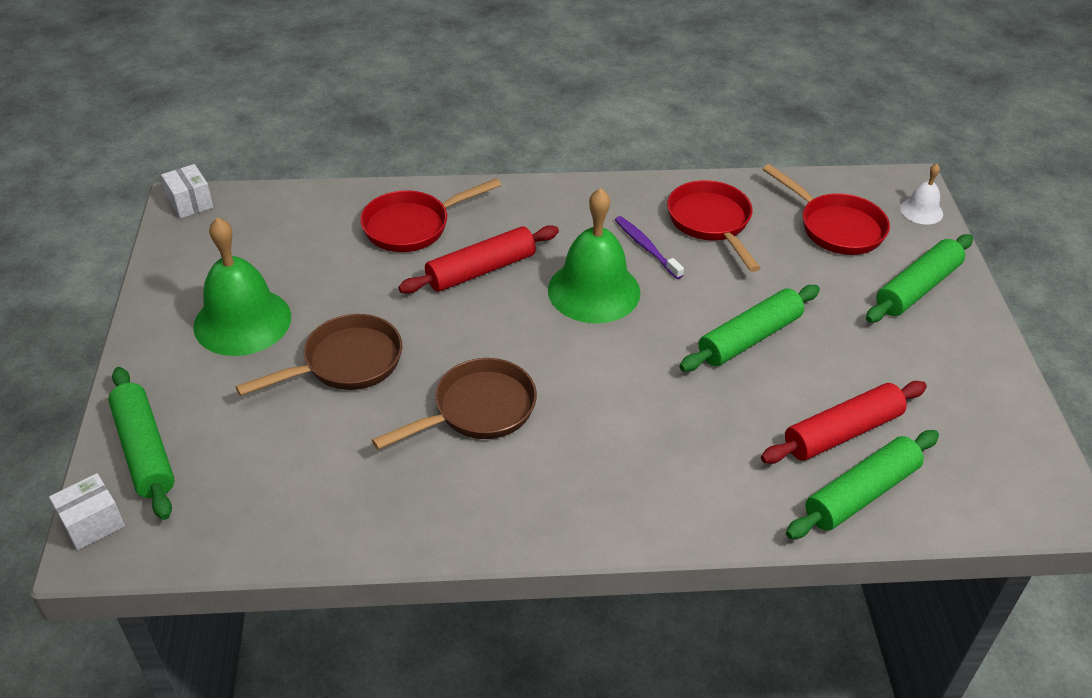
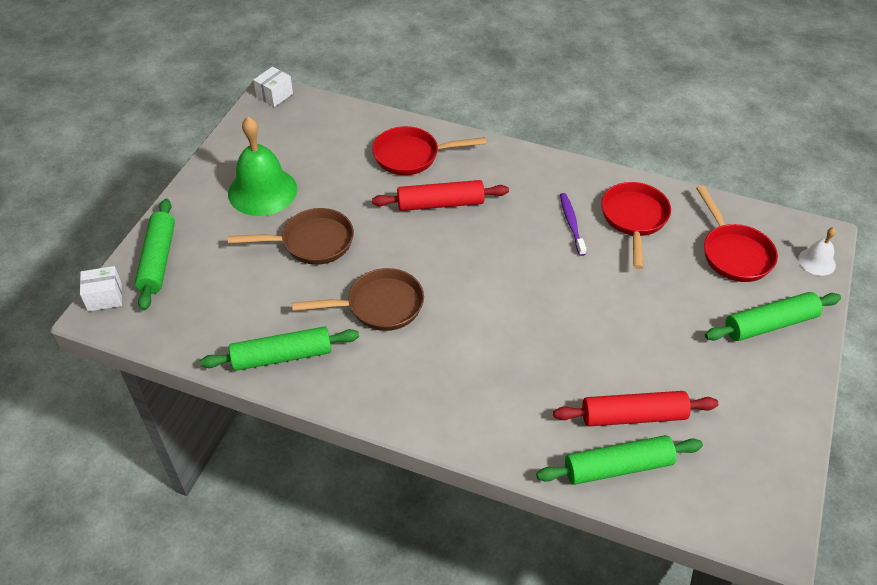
camera: 25 degrees right, 5 degrees up
(190, 203) = (274, 95): white box -> white box turned 45 degrees clockwise
(594, 291) = (512, 245): green bell -> none
(749, 338) = (607, 319): green rolling pin -> green rolling pin (282, 356)

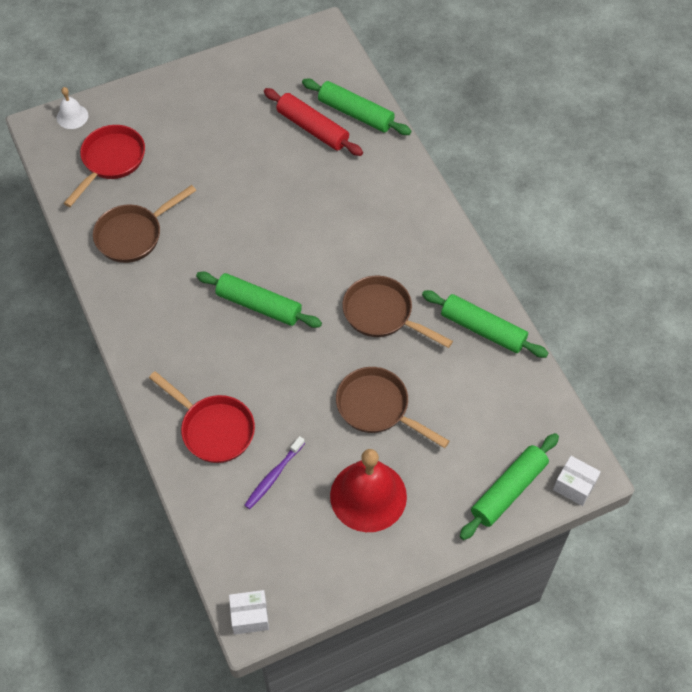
camera: 135 degrees left, 10 degrees up
(262, 191) = (368, 496): green bell -> red bell
(440, 204) = (246, 362): red rolling pin -> none
(571, 223) = (178, 267): purple toothbrush -> purple toothbrush (273, 476)
(634, 219) = (133, 235): red pan -> brown pan
(770, 324) = (162, 109): green rolling pin -> green rolling pin (259, 305)

